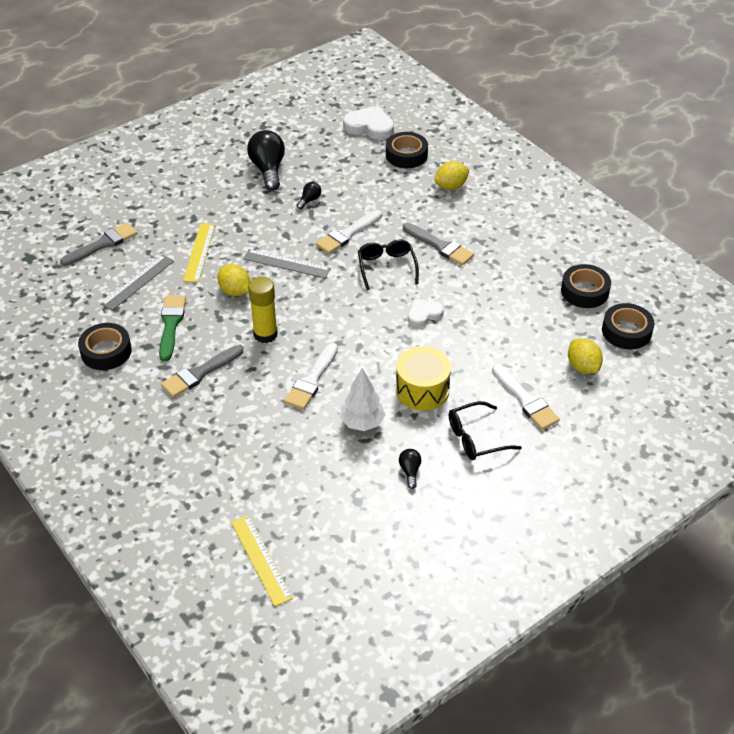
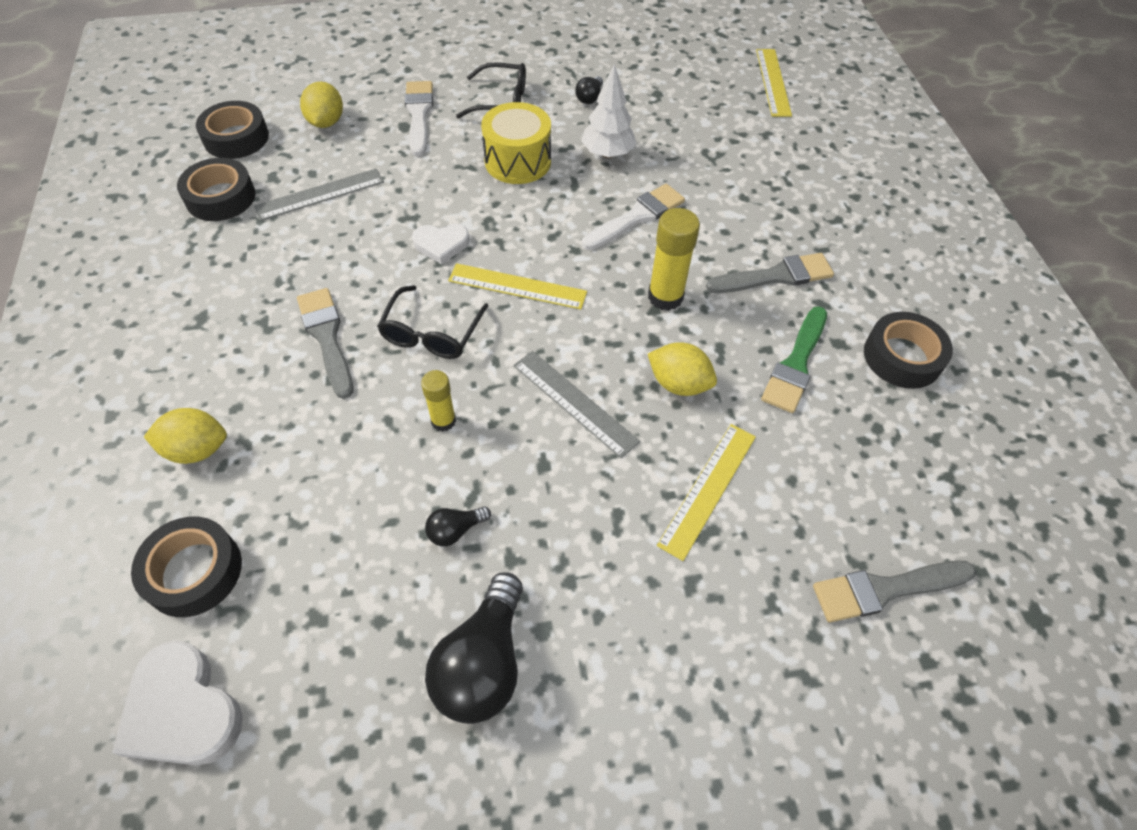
camera: 155 degrees left, 10 degrees up
(138, 282) = (832, 467): grey ruler -> grey ruler (320, 194)
(235, 291) = (678, 384): yellow lemon -> yellow lemon turned 45 degrees counterclockwise
(347, 234) = (443, 421): white brush -> yellow glue stick
(358, 308) = (517, 286): none -> yellow ruler

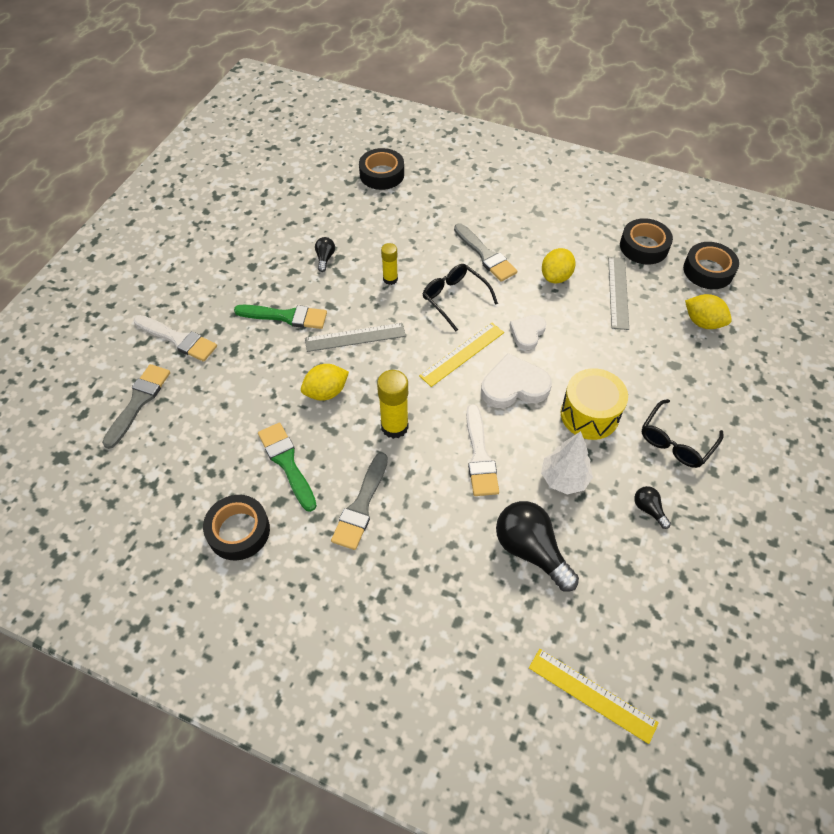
camera: 125 degrees right, 0 degrees up
(182, 710) = (324, 158): white heart -> white heart (514, 386)
(197, 449) = (447, 190): yellow lemon -> yellow lemon (556, 277)
(327, 337) = (485, 255): grey brush -> grey brush turned 45 degrees clockwise
(419, 114) = (684, 379): white brush -> white brush (178, 339)
(483, 663) = (258, 242): black light bulb -> black light bulb (531, 550)
(603, 507) = (286, 316): none -> green brush
(708, 489) = (254, 364): yellow ruler -> none

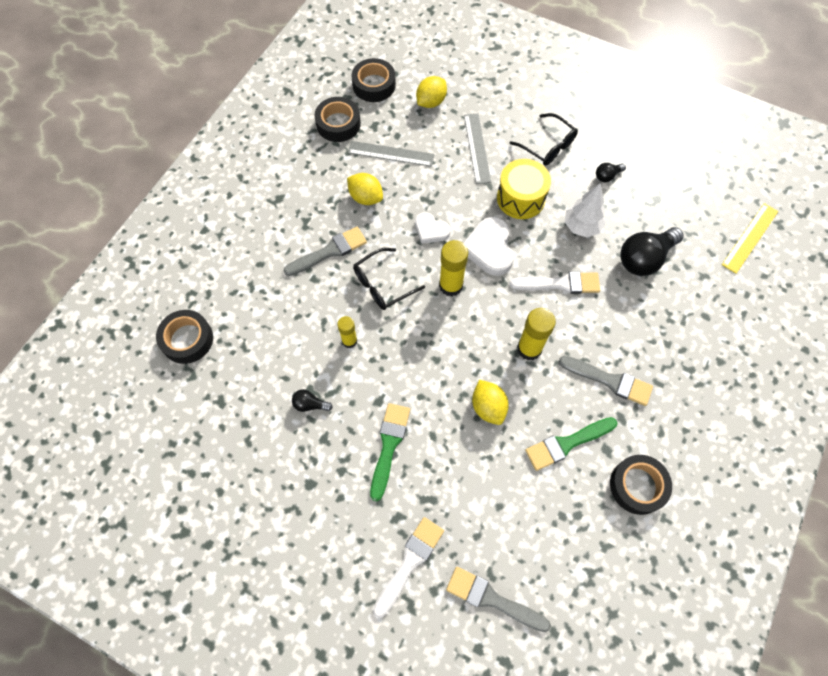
camera: 85 degrees left, 10 degrees up
(355, 337) = (423, 378): grey ruler -> grey ruler (477, 148)
(462, 354) = (451, 285): yellow ruler -> yellow glue stick

